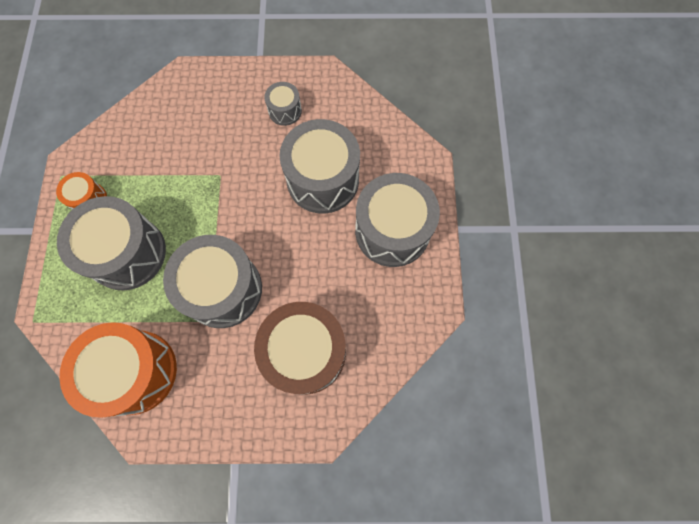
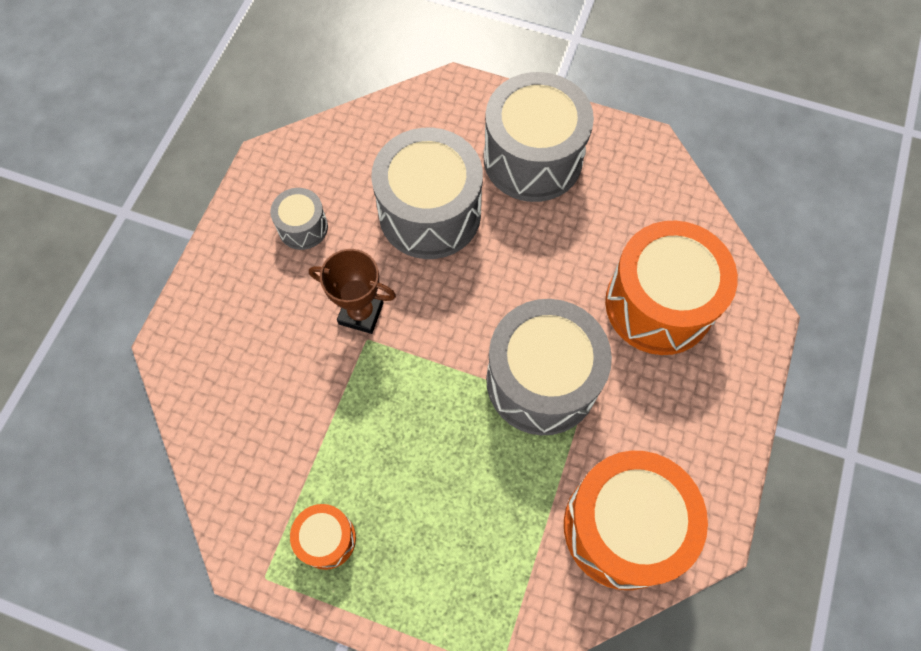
camera: 70 degrees left, 5 degrees down
(127, 253) = (440, 499): grey drum -> none
(236, 165) = (361, 313): none -> brown trophy
(305, 352) = (658, 304): brown drum -> orange drum

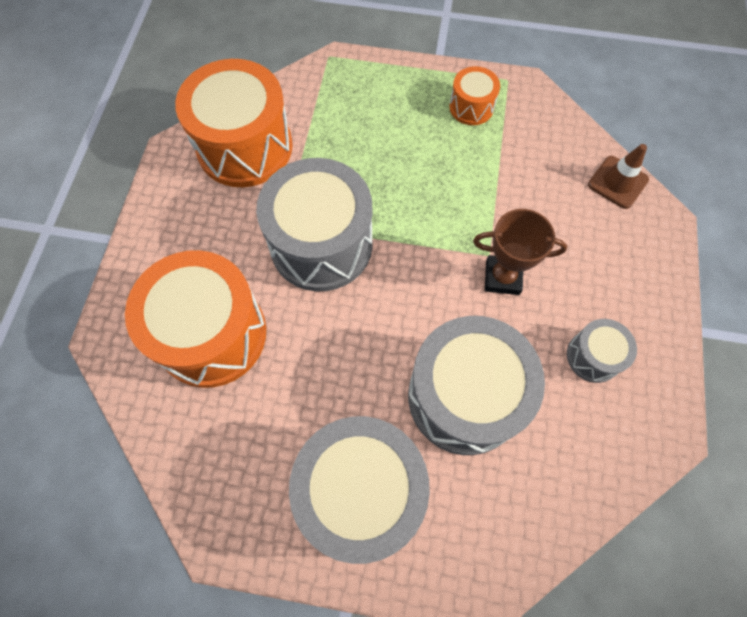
camera: 170 degrees right, 0 degrees up
(195, 400) = (618, 182): none -> brown traffic cone

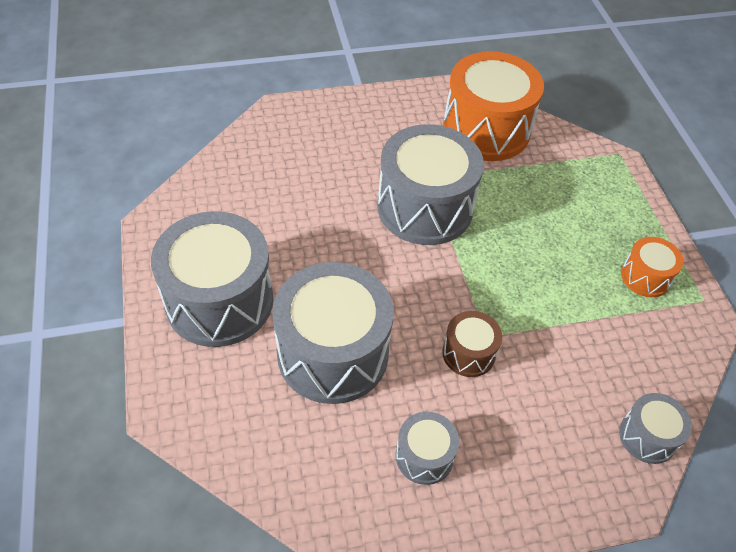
camera: 65 degrees right, 15 degrees down
(211, 334) = (310, 166): orange drum -> none
(502, 277) = (468, 353): brown trophy -> brown drum
(618, 182) = (647, 436): brown traffic cone -> grey drum

